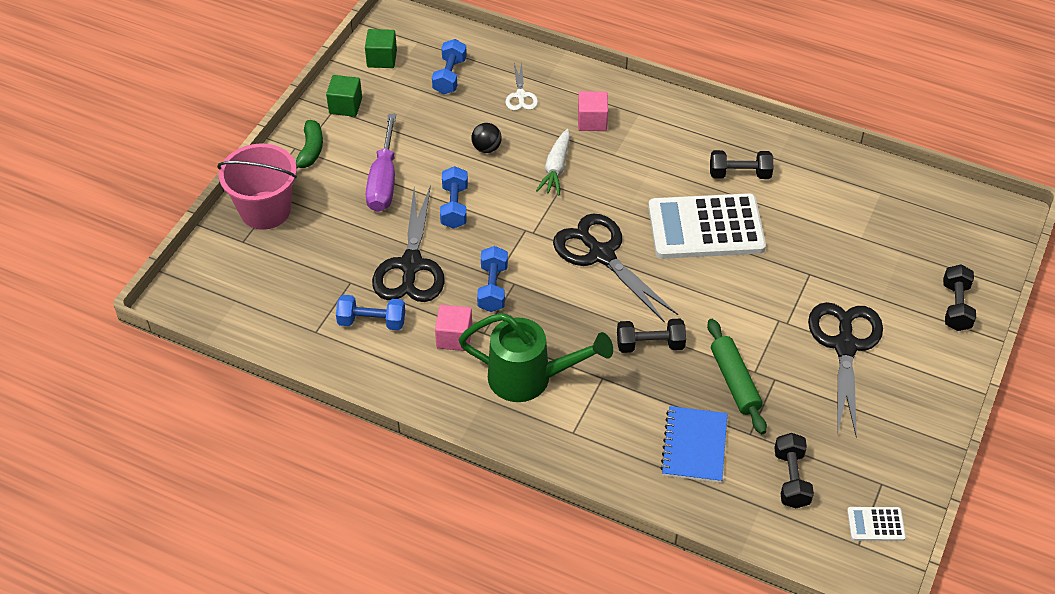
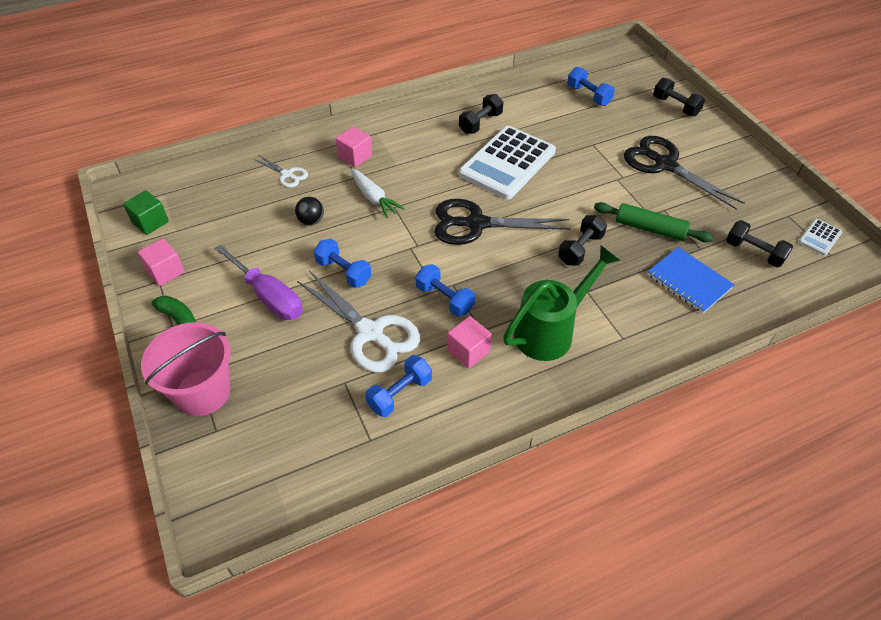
camera: 50 degrees left, 0 degrees up
(345, 106) = (165, 271): green cube -> pink cube
(411, 265) = (370, 332): black scissors -> white scissors
(450, 76) = (219, 198): blue dumbbell -> blue dumbbell (588, 95)

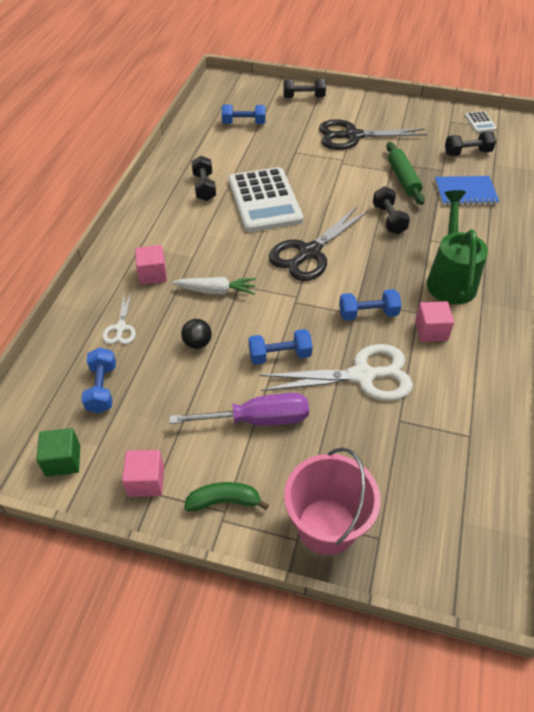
camera: 50 degrees left, 0 degrees up
(287, 174) = (121, 328): white scissors -> white scissors turned 105 degrees clockwise
(400, 394) = (439, 393): blue dumbbell -> blue dumbbell (102, 388)
(650, 229) = (403, 179): green rolling pin -> green rolling pin turned 75 degrees counterclockwise

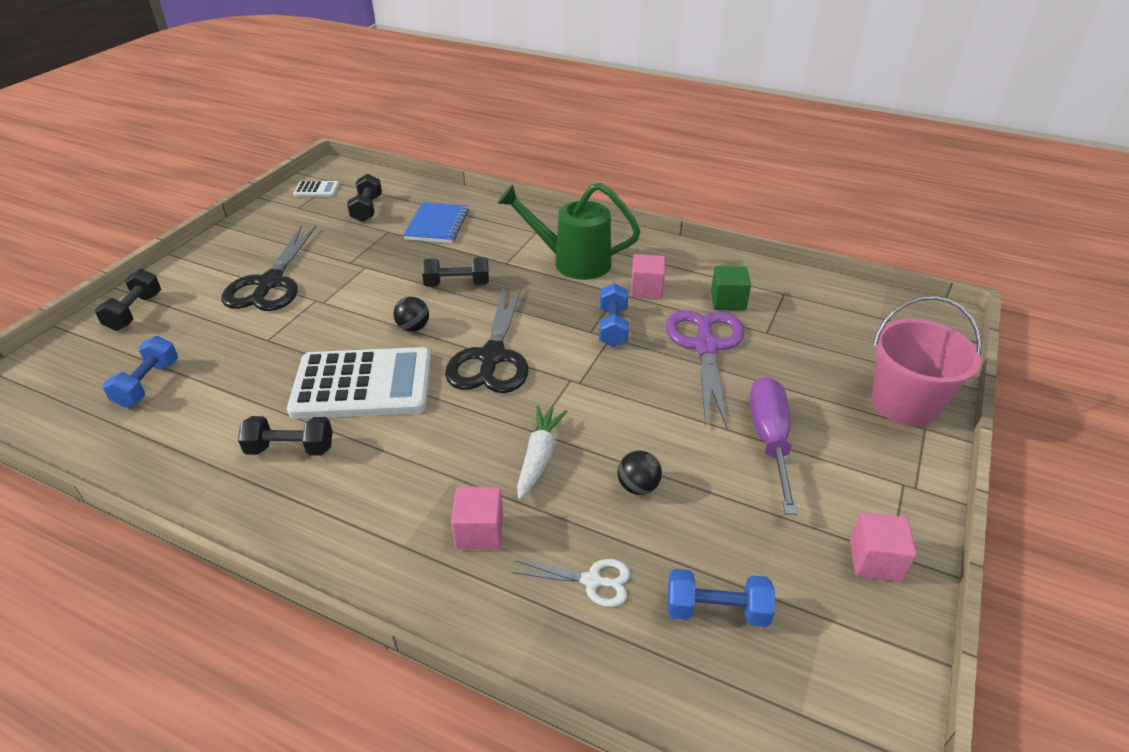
camera: 80 degrees left, 10 degrees down
(63, 460) = (855, 666): green cube -> green cube (728, 301)
(224, 501) = (890, 483): green banana -> none
(279, 355) = (669, 408): blue dumbbell -> none
(309, 252) = (492, 357): black scissors -> black scissors turned 45 degrees clockwise
(328, 209) = (413, 328): none -> black ball
(362, 376) = (706, 347): white scissors -> purple scissors
(403, 179) = (387, 260): green rolling pin -> none

